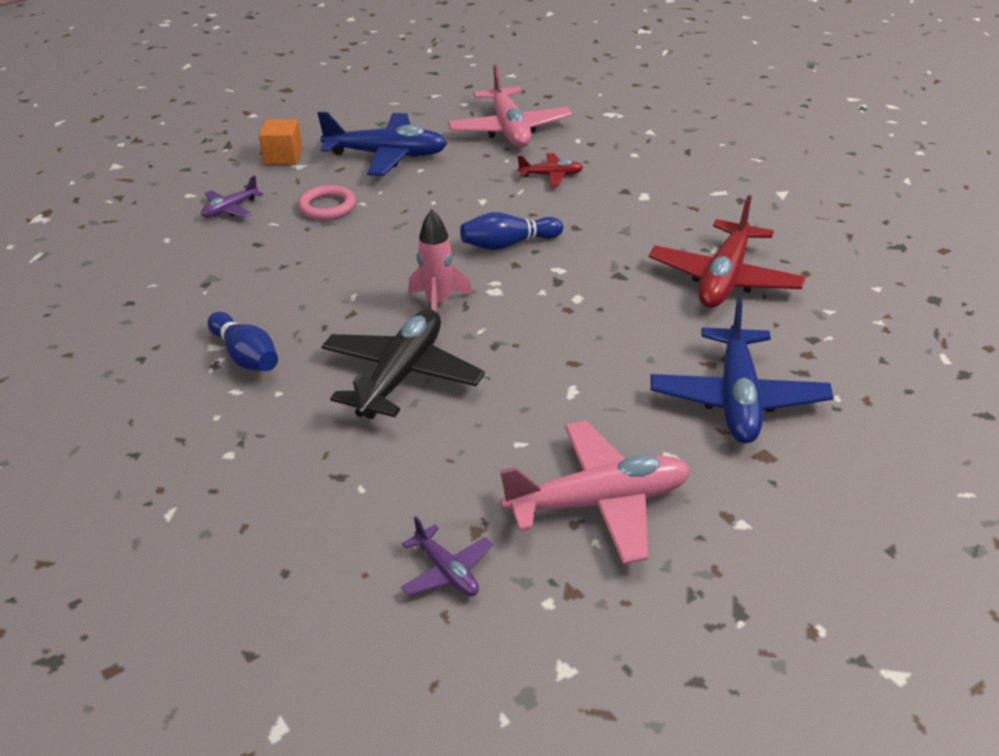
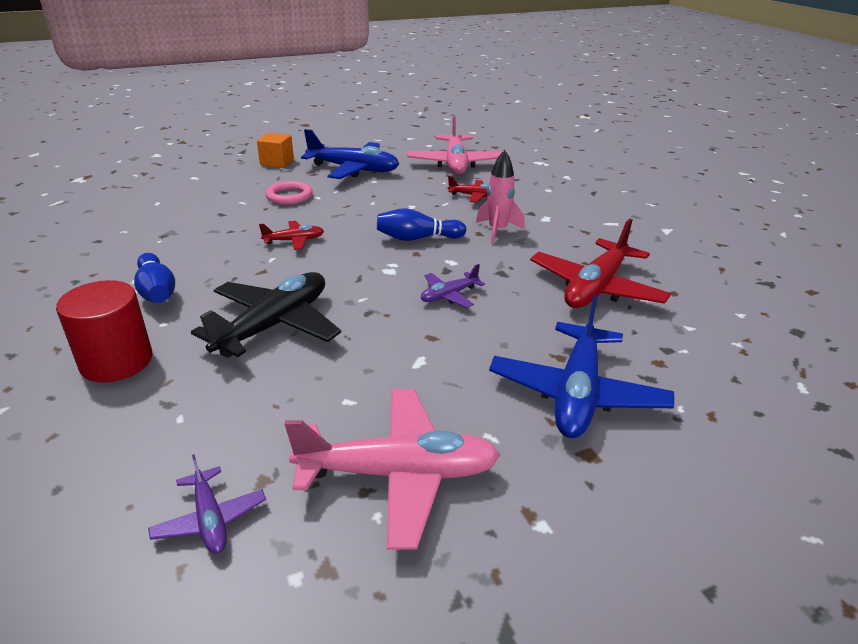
camera: 10 degrees right, 5 degrees down
(230, 209) = (217, 189): purple plane -> purple plane (449, 295)
(256, 442) = (116, 361): none -> red cylinder
(367, 268) = (294, 241): none -> red plane
(438, 303) = (337, 273): pink rocket -> pink rocket (497, 231)

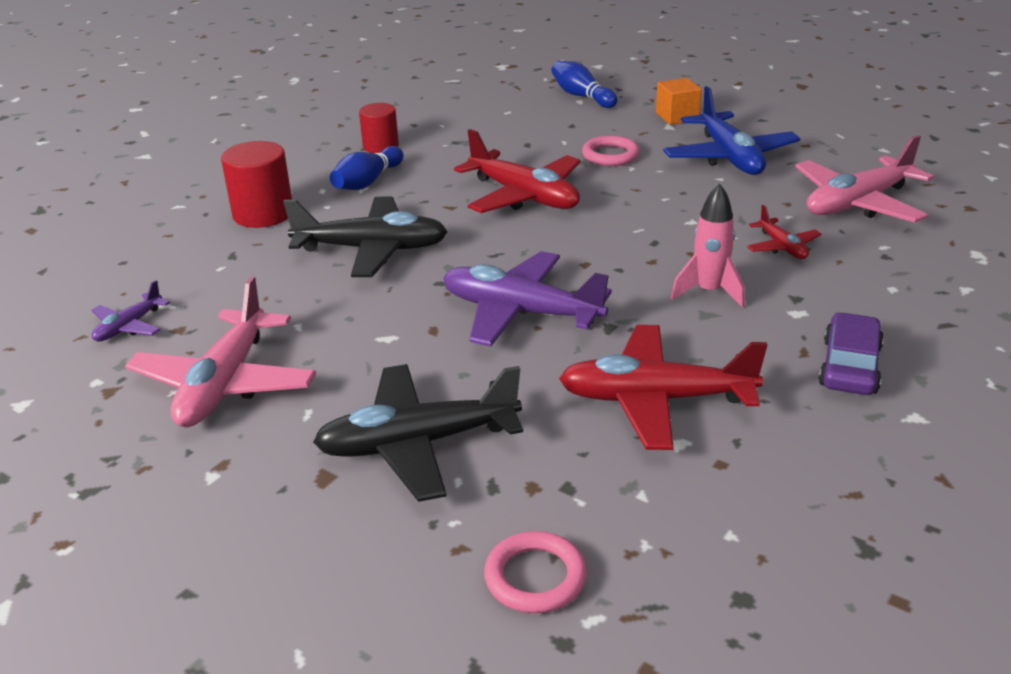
camera: 60 degrees right, 0 degrees up
(105, 266) = (380, 146): none -> red cylinder
(294, 241) = (523, 196): red plane -> red plane, size x2.01
(398, 474) = (225, 383): pink plane -> pink plane turned 45 degrees clockwise
(417, 238) = (619, 252): blue bowling pin -> blue bowling pin (581, 96)
(449, 295) = (521, 312): purple plane -> purple plane, size x2.01
(577, 393) = (418, 444): blue plane -> black plane
(610, 226) = (850, 366): none -> purple car
(755, 394) = (535, 577): none -> pink ring

